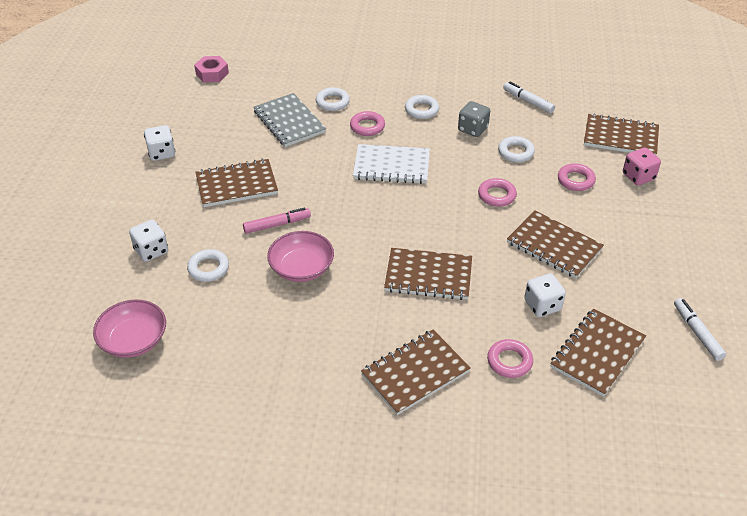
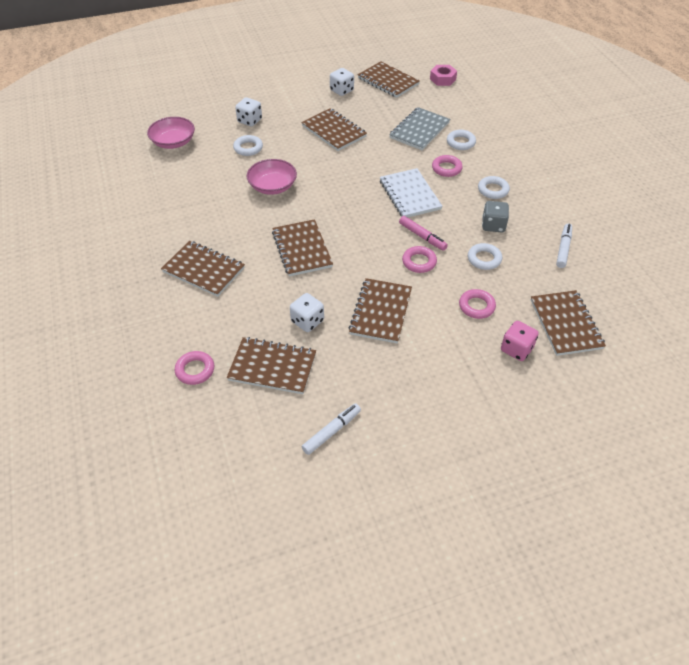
camera: 65 degrees right, 5 degrees up
(178, 112) = (388, 81): none -> brown notebook
(277, 224) = (307, 162): pink marker -> pink marker (422, 236)
(509, 361) = (238, 316): pink ring -> pink ring (195, 370)

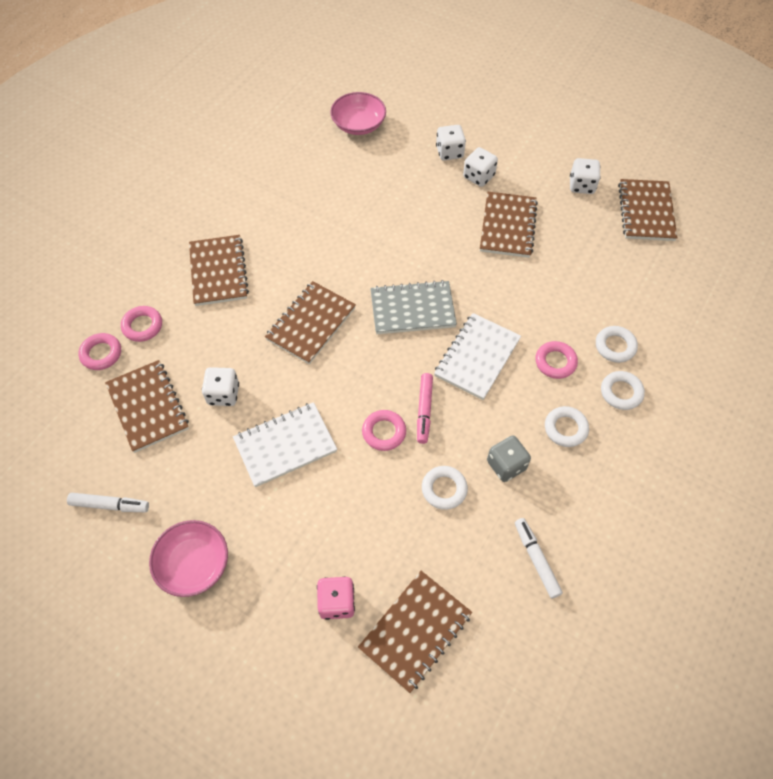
camera: 50 degrees right, 10 degrees up
(248, 148) = (408, 181): white ring -> white ring (621, 392)
(272, 186) = (374, 239): pink bowl -> pink bowl (193, 564)
(283, 121) = (478, 176): none -> white dice
(380, 312) = (285, 445): brown notebook -> white notebook
(419, 130) = (593, 296): grey notebook -> grey notebook (412, 309)
(442, 79) = (711, 256): pink nut -> none
(476, 306) = (366, 526): pink ring -> pink ring (142, 326)
(563, 249) = (536, 559): white marker -> white marker turned 90 degrees counterclockwise

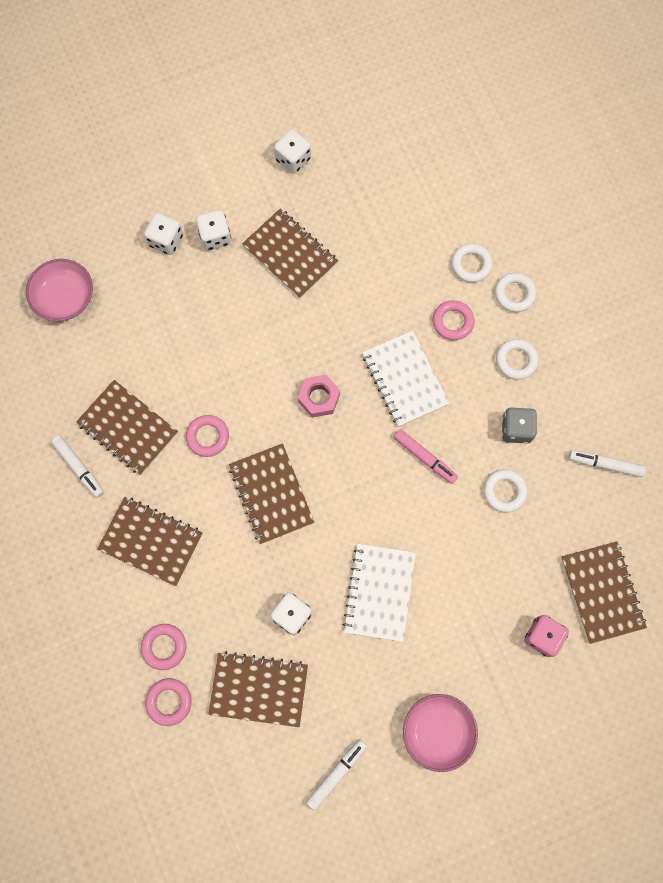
camera: 55 degrees left, 15 degrees up
(242, 201) = (79, 468): none -> white marker
(384, 432) = (422, 504): pink ring -> pink ring (208, 437)
(412, 309) = (319, 398): grey notebook -> pink nut
(646, 212) = (360, 131): brown notebook -> brown notebook (128, 428)

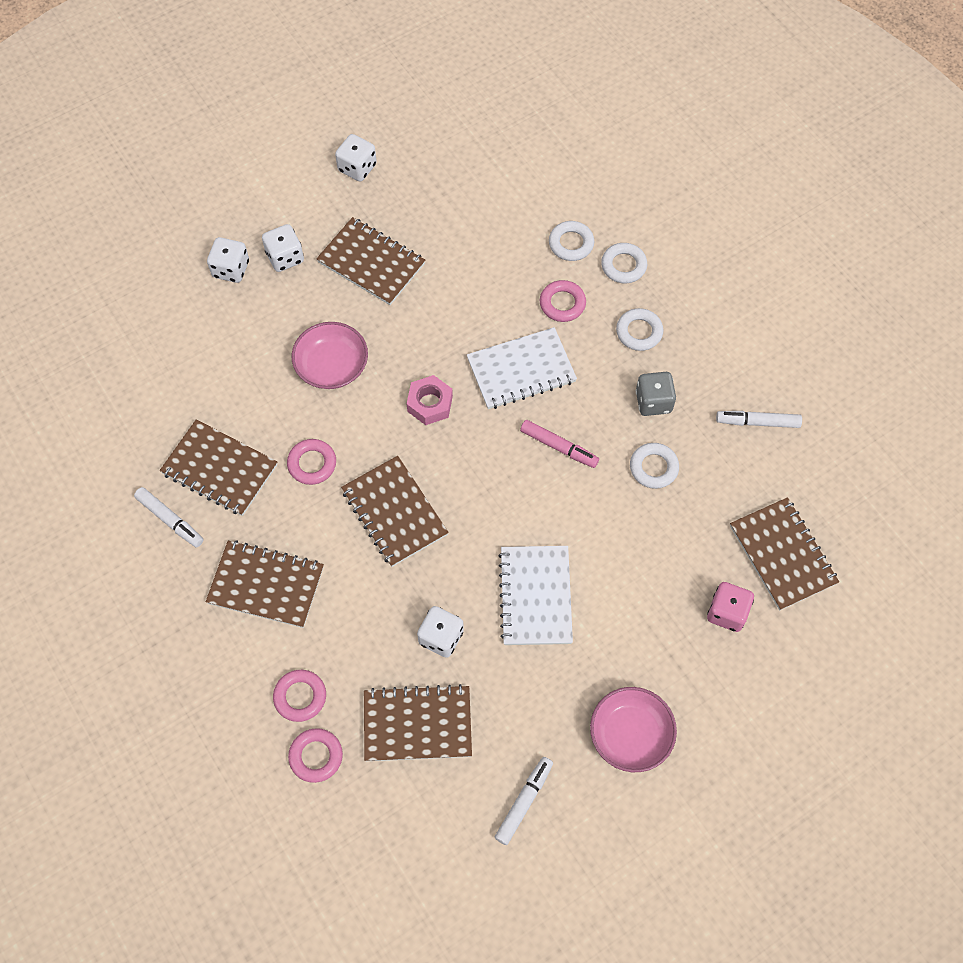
camera: 10 degrees left, 10 degrees down
(64, 297) = (125, 344): pink bowl -> pink bowl (332, 366)
(404, 380) = (521, 370): white notebook -> white notebook turned 75 degrees counterclockwise

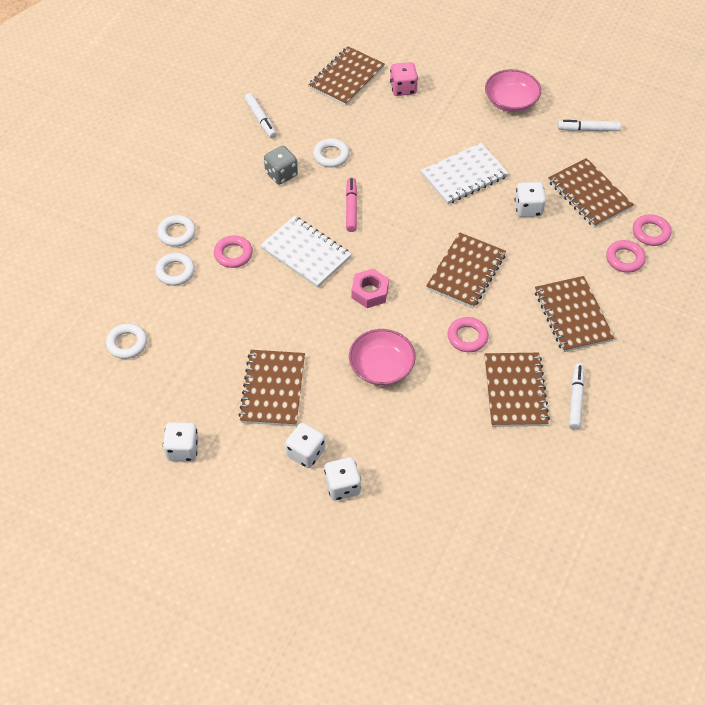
camera: 120 degrees left, 10 degrees down
(639, 332) = (230, 203): white ring -> white ring (127, 343)

